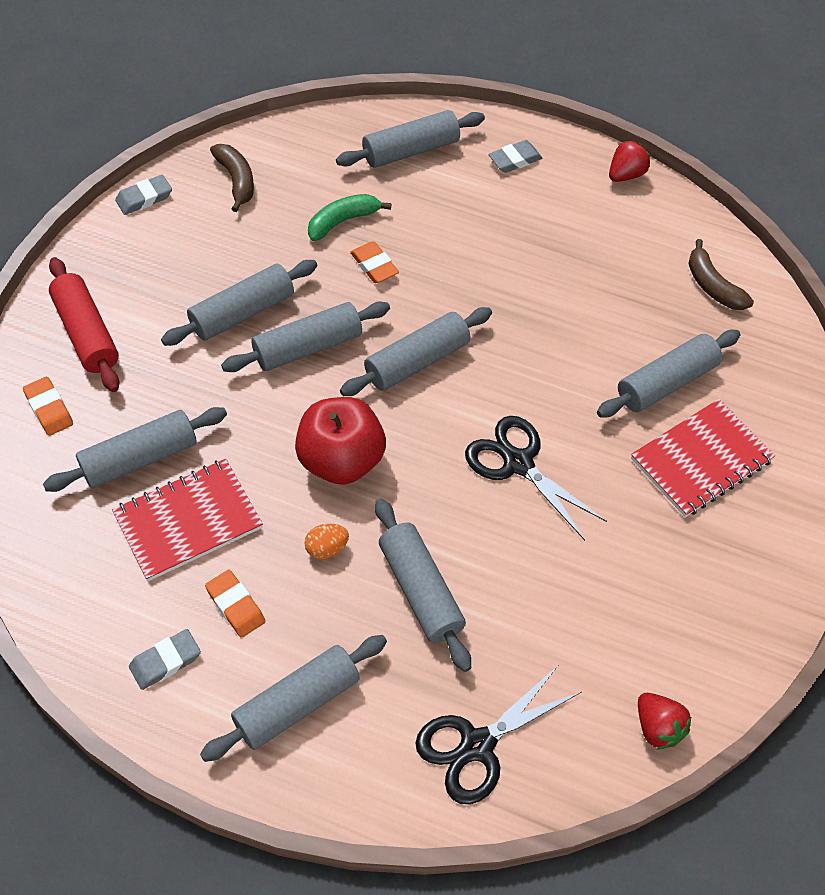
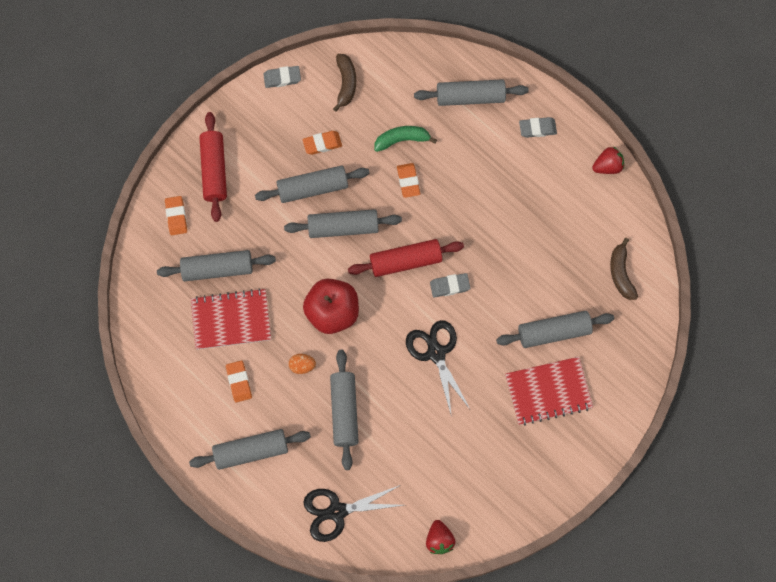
camera: 25 degrees right, 15 degrees up
(165, 661) = (190, 400): grey eraser -> grey eraser (449, 286)
(233, 257) = (322, 144): none -> orange eraser
(416, 361) = (405, 261): grey rolling pin -> red rolling pin

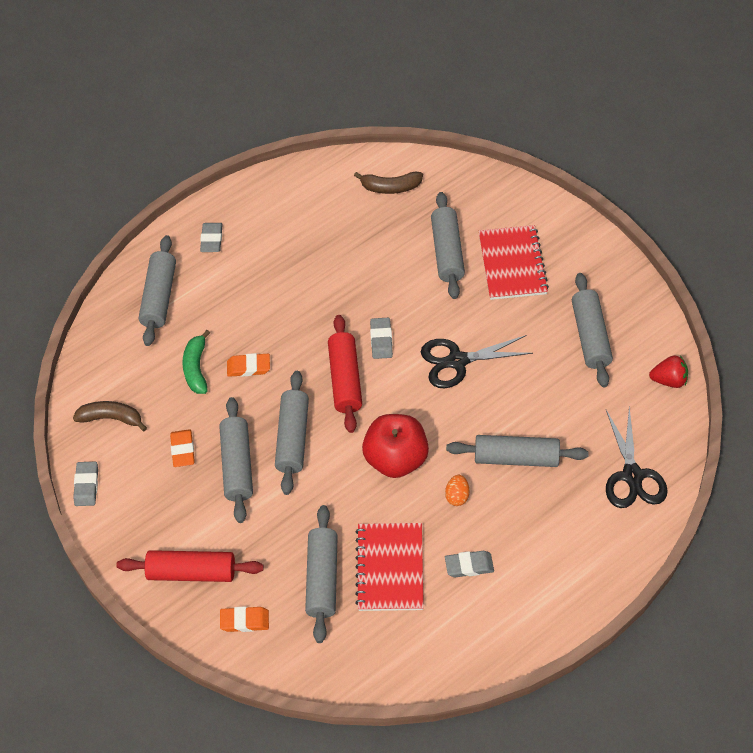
camera: 80 degrees left, 15 degrees down
(239, 382) = (469, 566): orange eraser -> grey eraser
(251, 451) = (555, 559): grey rolling pin -> grey rolling pin (590, 336)
(607, 166) = (269, 184): red strawberry -> none

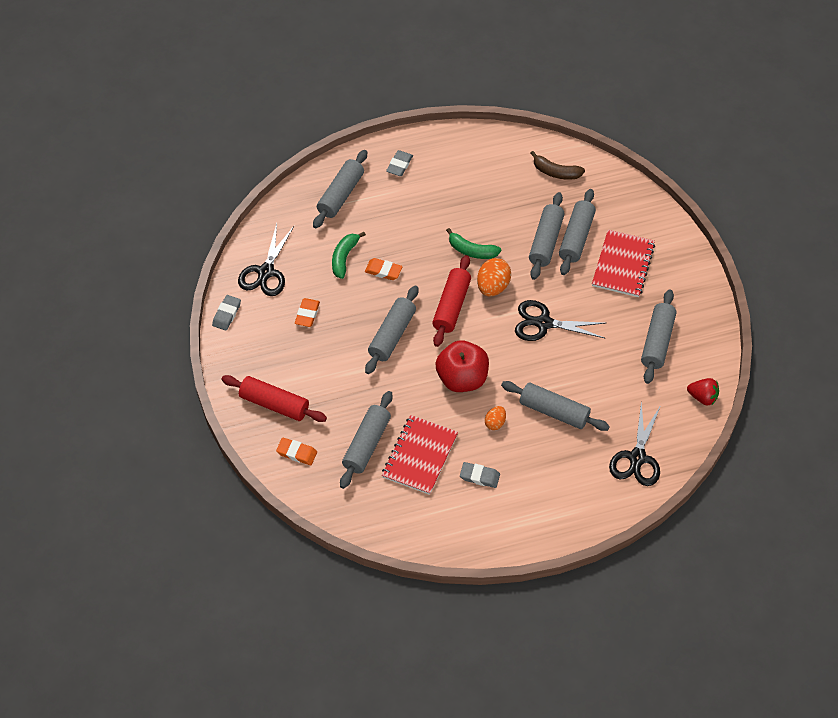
camera: 20 degrees right, 0 degrees up
(111, 418) = (266, 272): brown banana -> black scissors
(237, 465) = (342, 340): grey rolling pin -> grey rolling pin (545, 241)
(338, 308) = (471, 251): none -> green banana
(381, 340) = (493, 286): grey eraser -> orange egg

